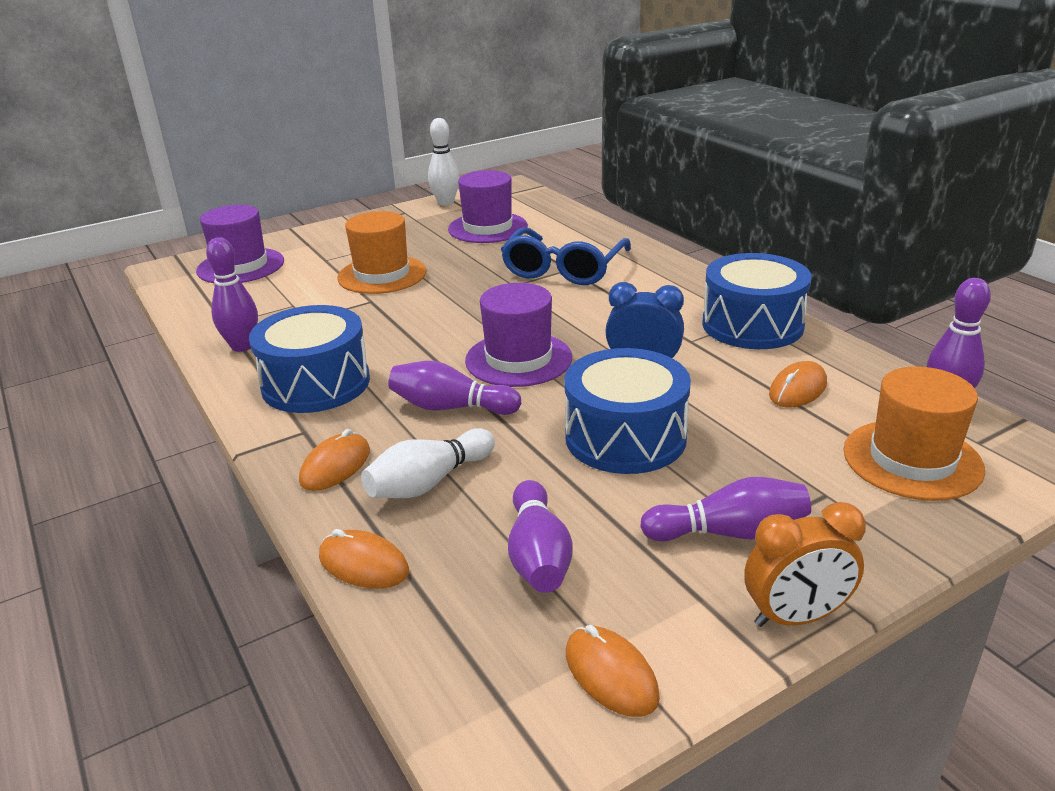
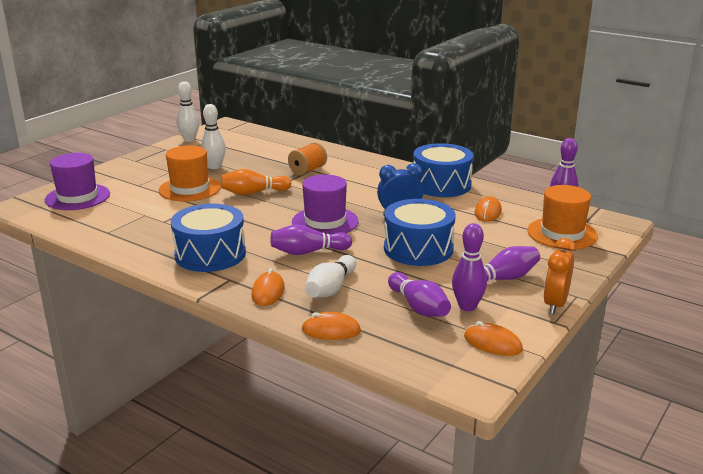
camera: 25 degrees left, 5 degrees down
(242, 346) = (136, 243): purple bowling pin -> purple bowling pin (467, 307)
(442, 246) = (214, 166): none -> white bowling pin
(458, 294) = (253, 193): none -> orange bowling pin
(488, 228) = (235, 152): purple hat -> none
(563, 269) = (307, 170): blue glasses -> orange spool
(795, 617) = (555, 304): orange clock -> orange clock turned 150 degrees clockwise

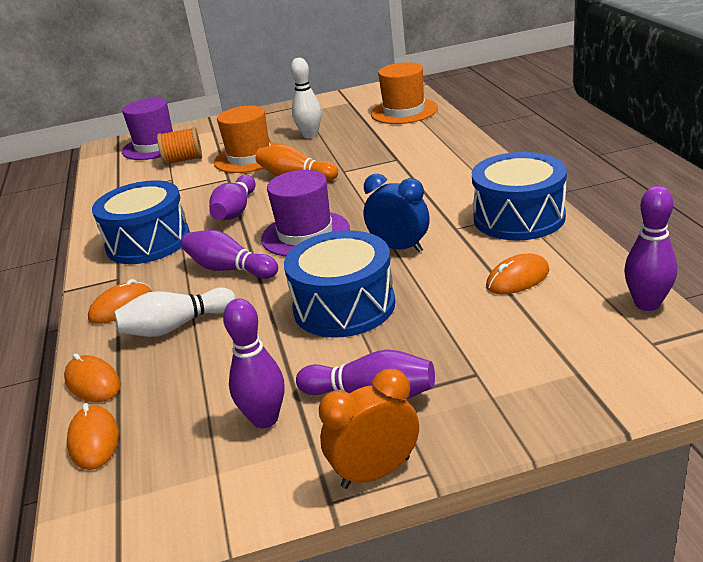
camera: 45 degrees right, 5 degrees up
(189, 139) = (337, 98): white bowling pin -> none
(307, 170) = (392, 159): orange spool -> orange spool (183, 160)
(418, 307) = (215, 393): purple bowling pin -> purple bowling pin (236, 211)
(492, 343) = (204, 493): orange mouse -> orange mouse (94, 440)
(562, 233) = (576, 352): orange hat -> orange hat (404, 111)

